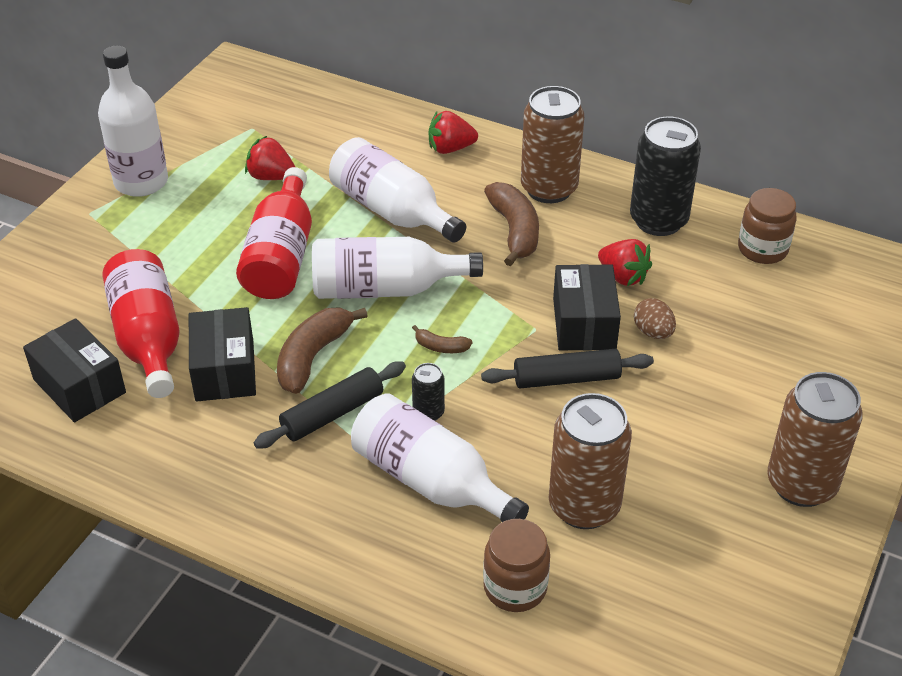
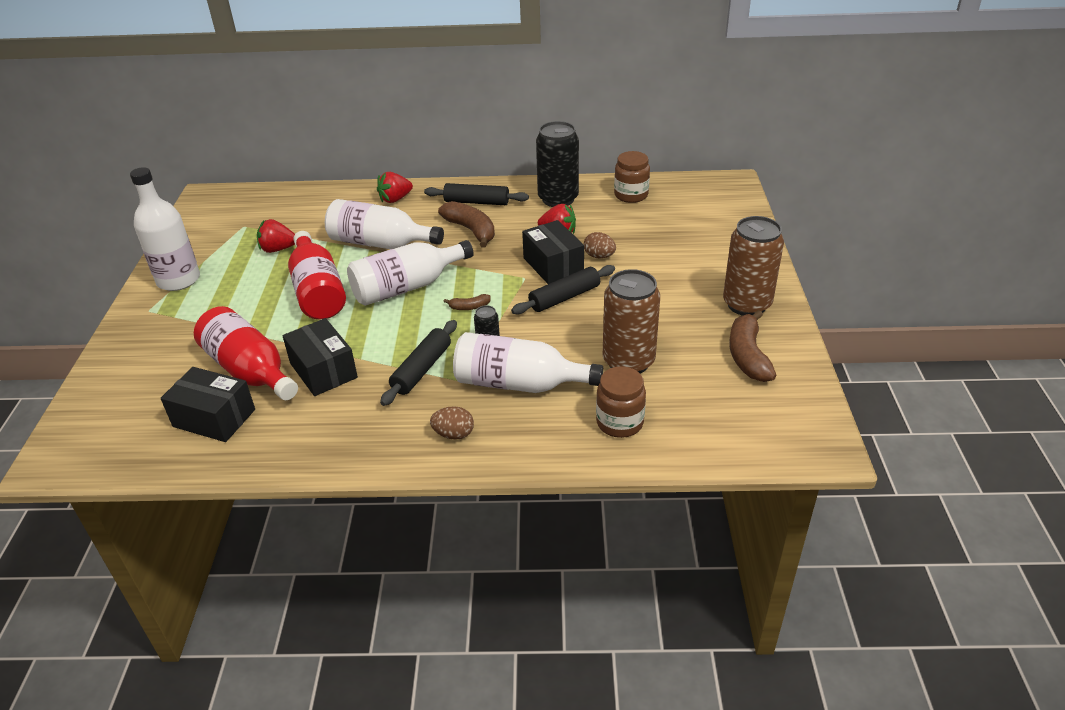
camera: 25 degrees left, 5 degrees down
(313, 357) = (383, 341): brown banana -> brown banana (748, 356)
(314, 518) = (454, 434): none -> brown egg
(549, 188) = (476, 202): brown can -> black rolling pin

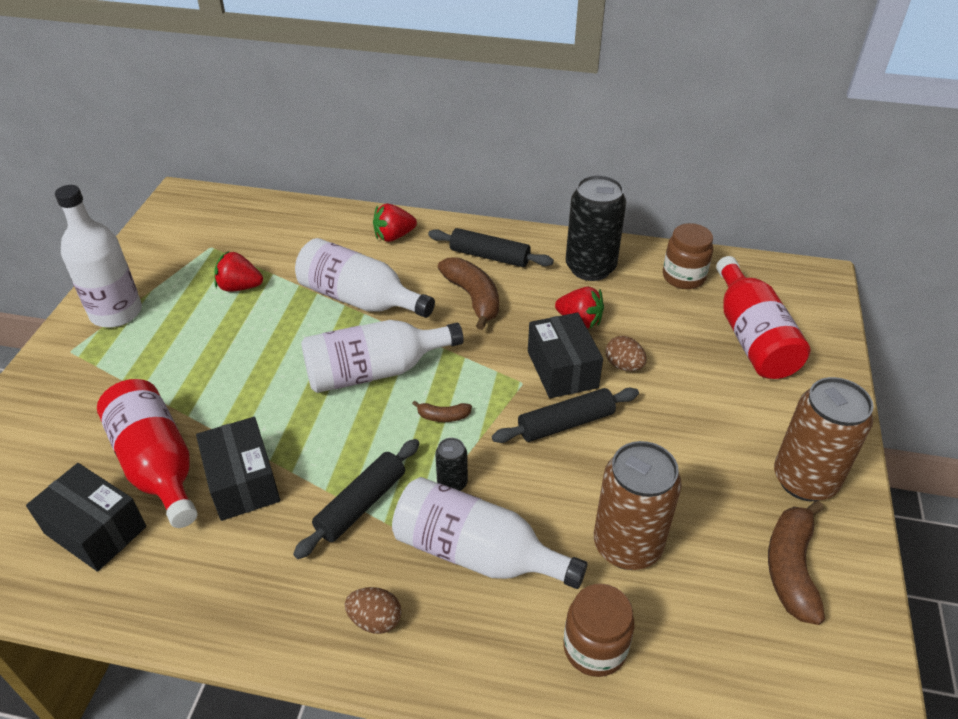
camera: 10 degrees right, 5 degrees up
(318, 291) = (268, 358): red bottle -> red bottle (751, 337)

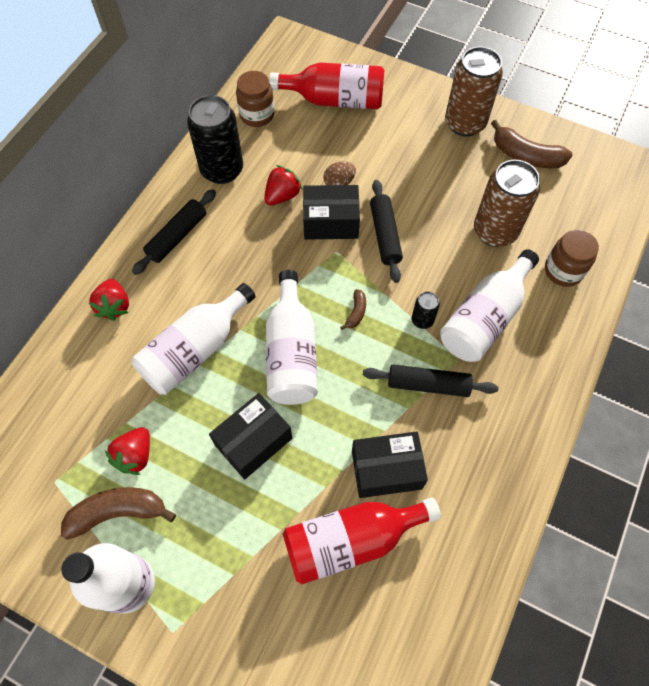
camera: 75 degrees left, 20 degrees up
(95, 530) = (410, 593): black box -> black box (253, 441)
(361, 504) = (428, 384): black rolling pin -> black rolling pin turned 45 degrees counterclockwise
(375, 620) = (526, 390): brown egg -> none
(473, 298) = (227, 261): brown banana -> brown banana (118, 512)

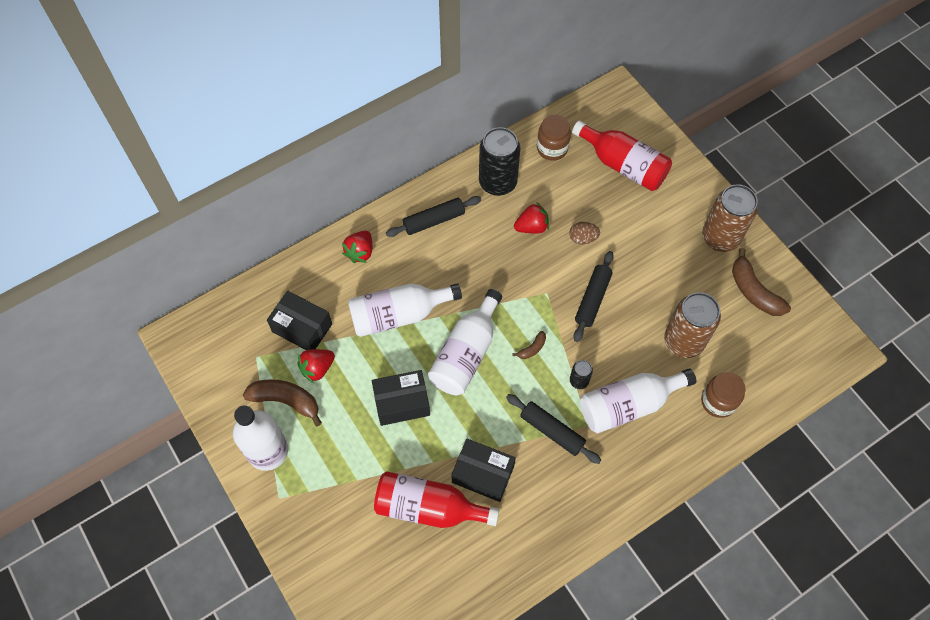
camera: 30 degrees right, 0 degrees up
(330, 222) = (556, 267): black box -> black box (302, 328)

